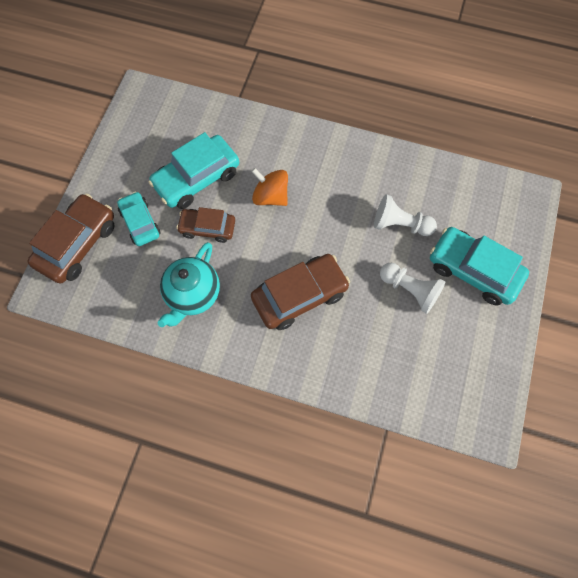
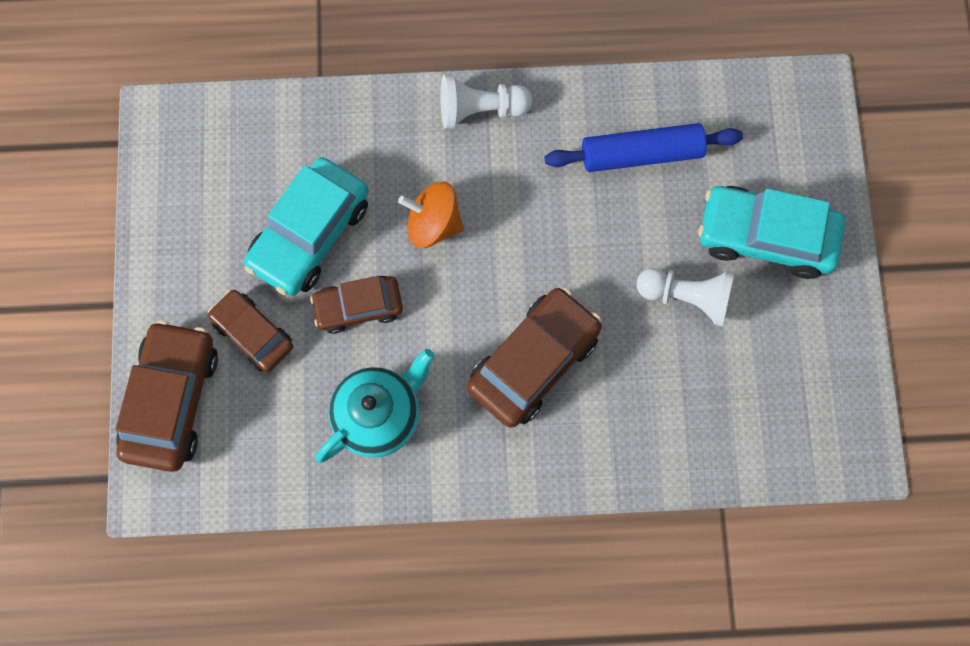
camera: 20 degrees left, 5 degrees up
(140, 222) = (253, 334): turquoise car -> brown car
(193, 295) = (379, 416): turquoise teapot -> turquoise teapot turned 135 degrees counterclockwise
(400, 224) = (639, 202): white pawn -> white pawn (480, 110)
(411, 197) = (641, 154): none -> blue rolling pin

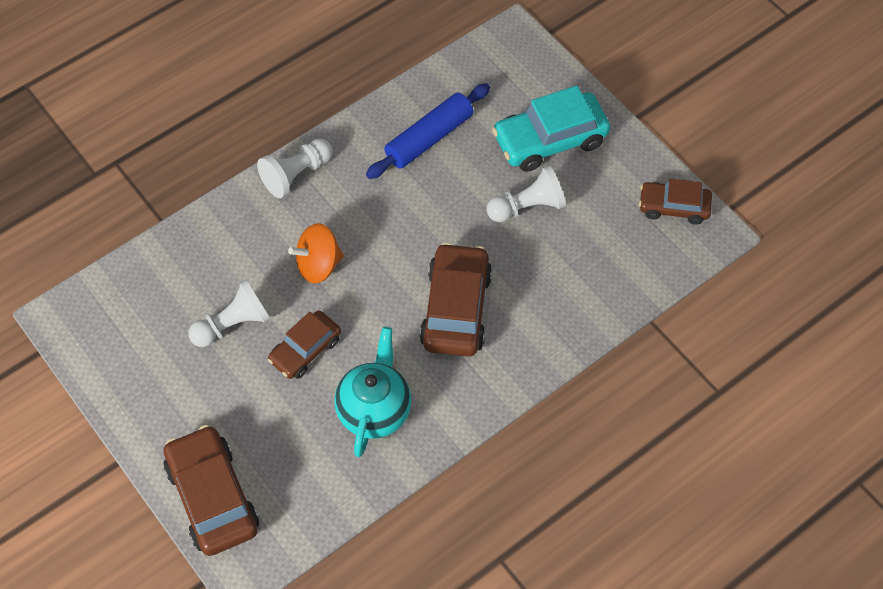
camera: 35 degrees left, 15 degrees down
(253, 334) = (241, 415): brown car -> brown car (673, 207)
(310, 233) = (233, 324): turquoise car -> white pawn

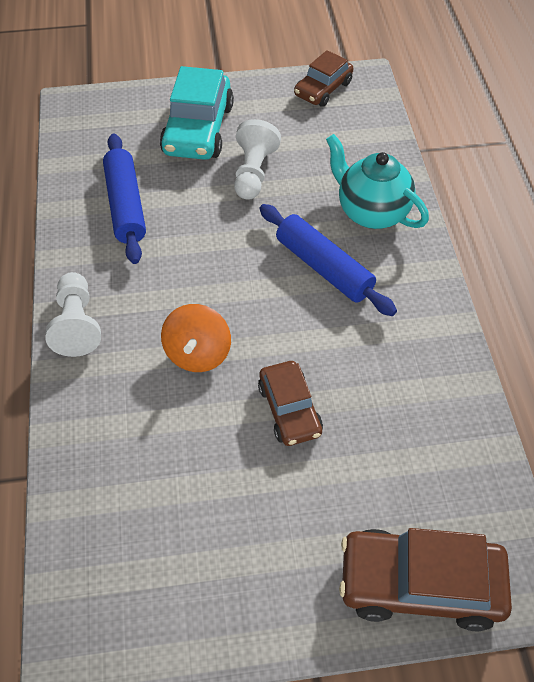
camera: 60 degrees left, 5 degrees down
(233, 324) = (214, 464): white pawn -> none
(374, 411) = (396, 381): turquoise teapot -> turquoise teapot (371, 212)
(456, 309) = (323, 268): brown car -> blue rolling pin

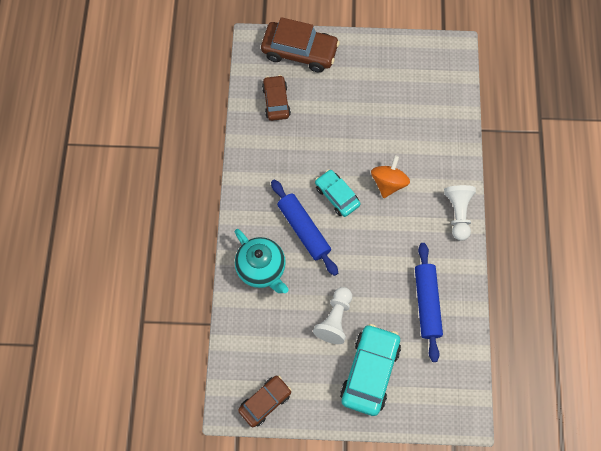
camera: 170 degrees left, 15 degrees up
(282, 321) = (337, 196): none -> turquoise car
(289, 410) = (342, 142): brown car -> brown car (276, 101)

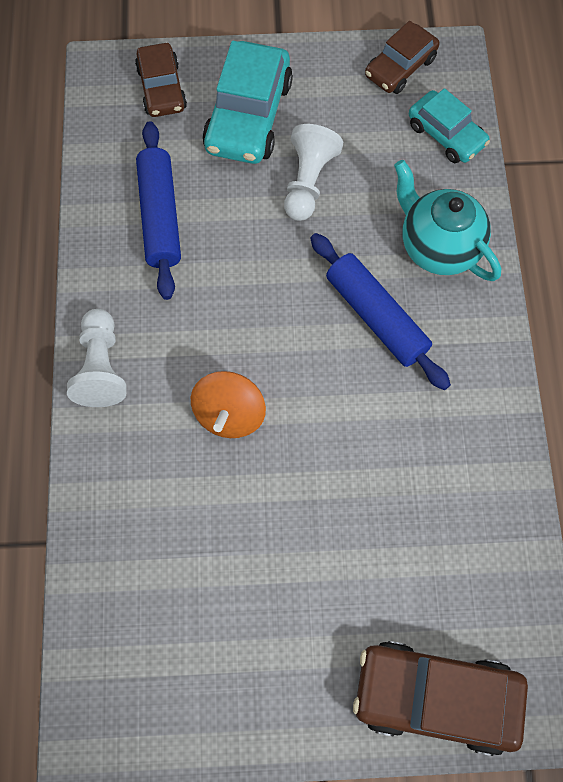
camera: 175 degrees right, 0 degrees up
(276, 101) = (466, 568): brown car -> brown car (161, 89)
(337, 196) = (323, 382): turquoise car -> turquoise car (446, 135)

